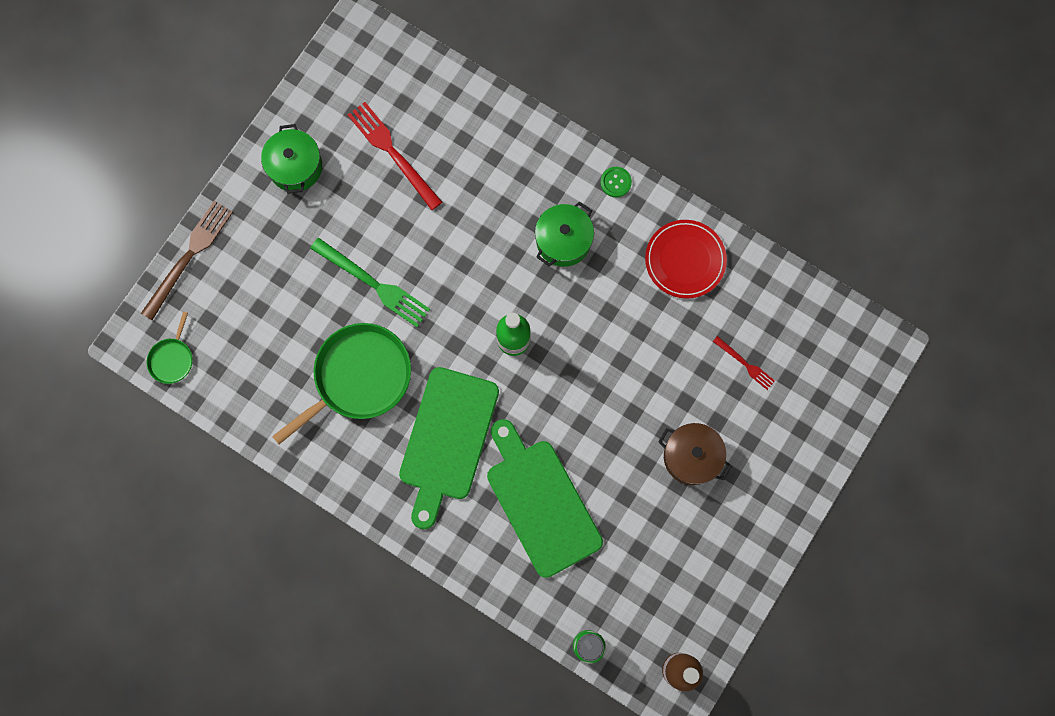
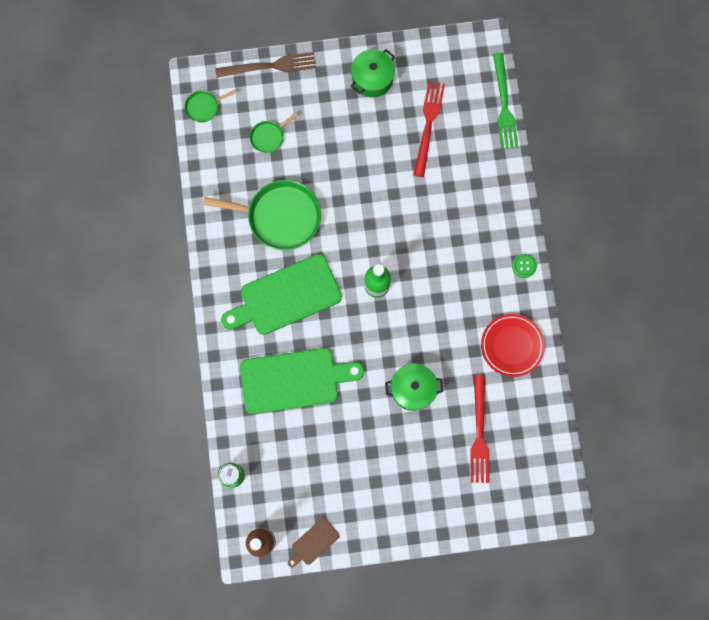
camera: 50 degrees right, 0 degrees up
(264, 319) = (269, 137): none -> green pan
(373, 284) = (341, 179): green fork -> green fork (504, 105)
(540, 502) = (294, 380): green cutting board -> green cutting board turned 60 degrees clockwise
(563, 240) = (461, 265): green pot -> green pot (413, 389)
(691, 457) = (395, 446): brown pot -> none
(722, 618) = (314, 542): none -> brown cutting board
(745, 364) = (479, 433): red fork -> red fork, size x1.89

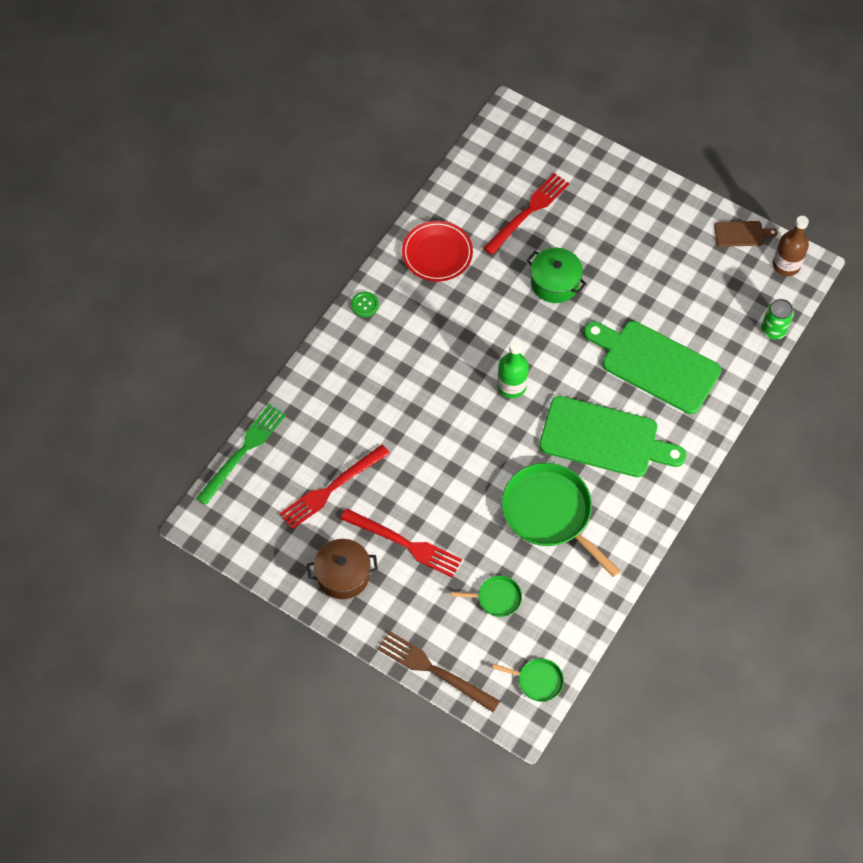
camera: 140 degrees left, 15 degrees down
(352, 126) = (405, 544): none -> red fork
(372, 79) = (343, 575): green pot -> brown pot

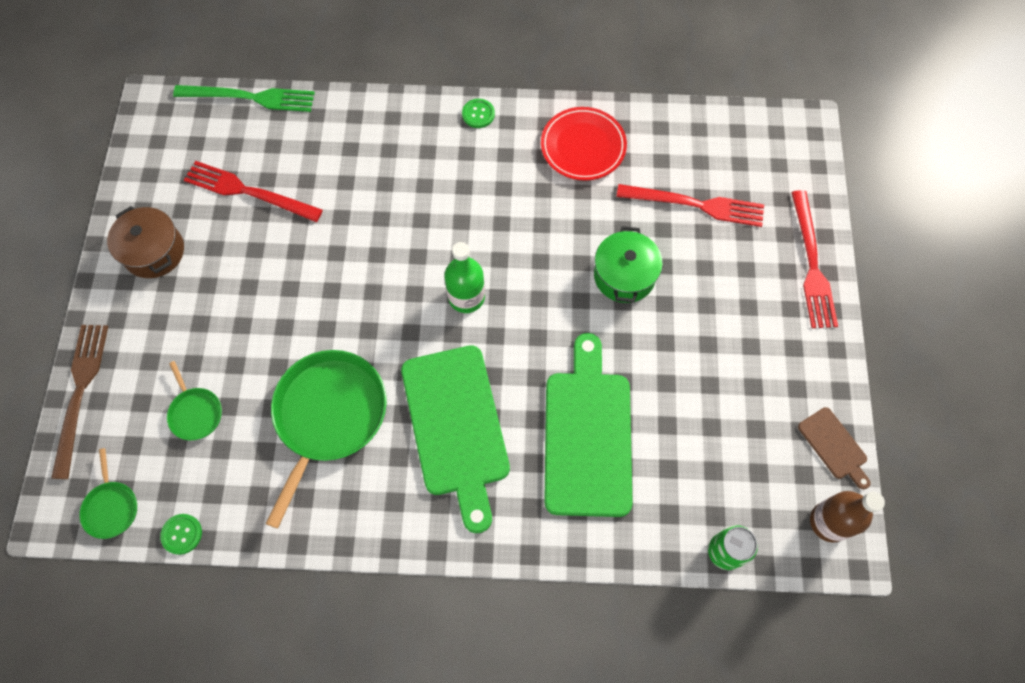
camera: 60 degrees right, 5 degrees up
(405, 544) = (218, 290): red fork -> red fork (811, 264)
(584, 642) = (182, 534): none -> green button

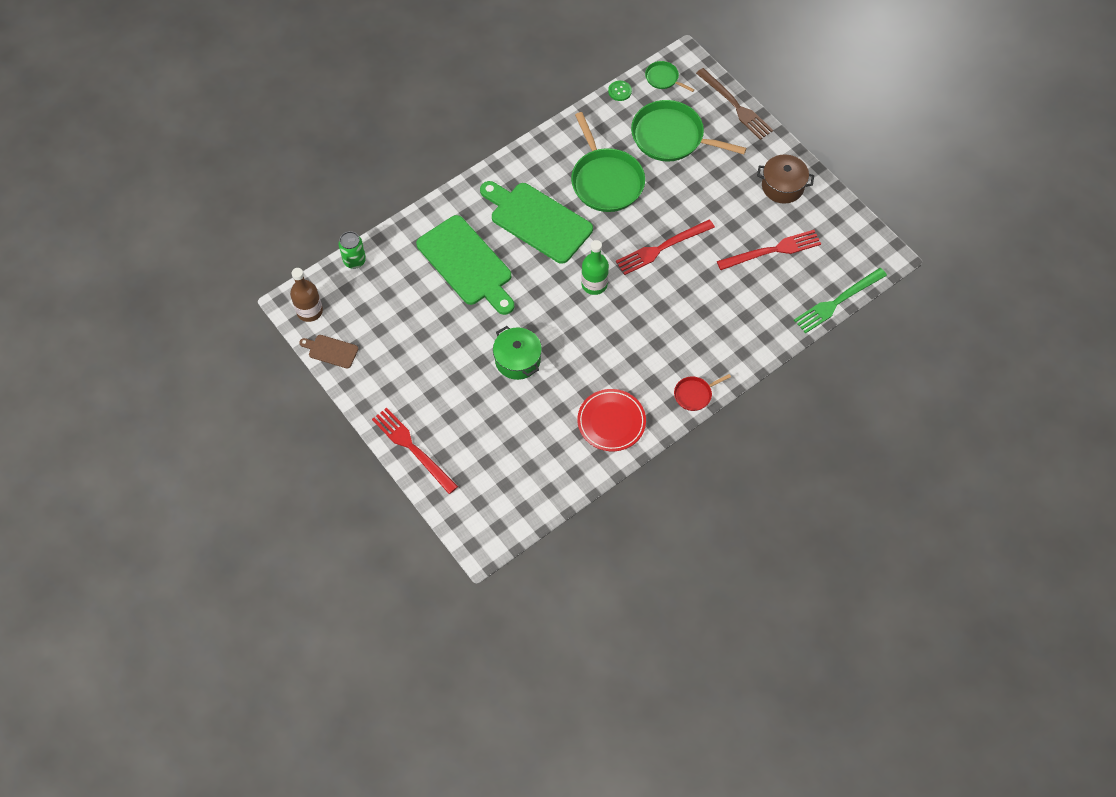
camera: 140 degrees right, 5 degrees down
(195, 412) = (671, 137): green pan -> green pan, size x2.10
(478, 114) = (694, 394): green button -> red pan
(696, 205) = (511, 435): red fork -> red fork (662, 248)

